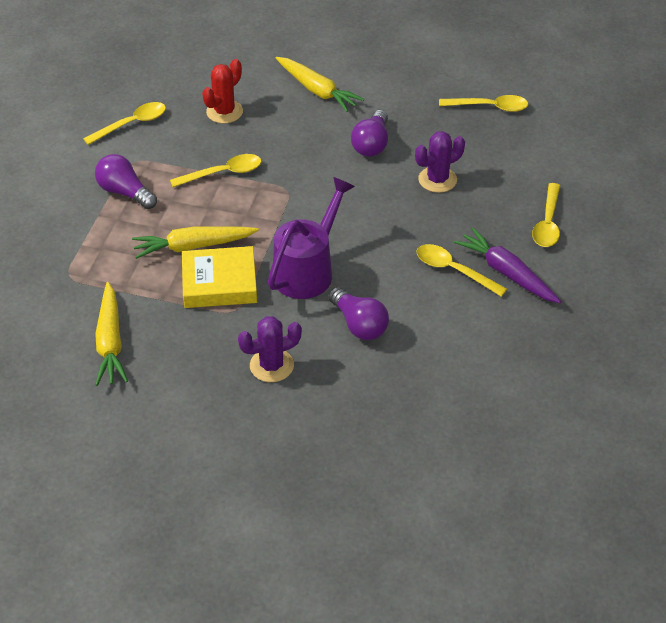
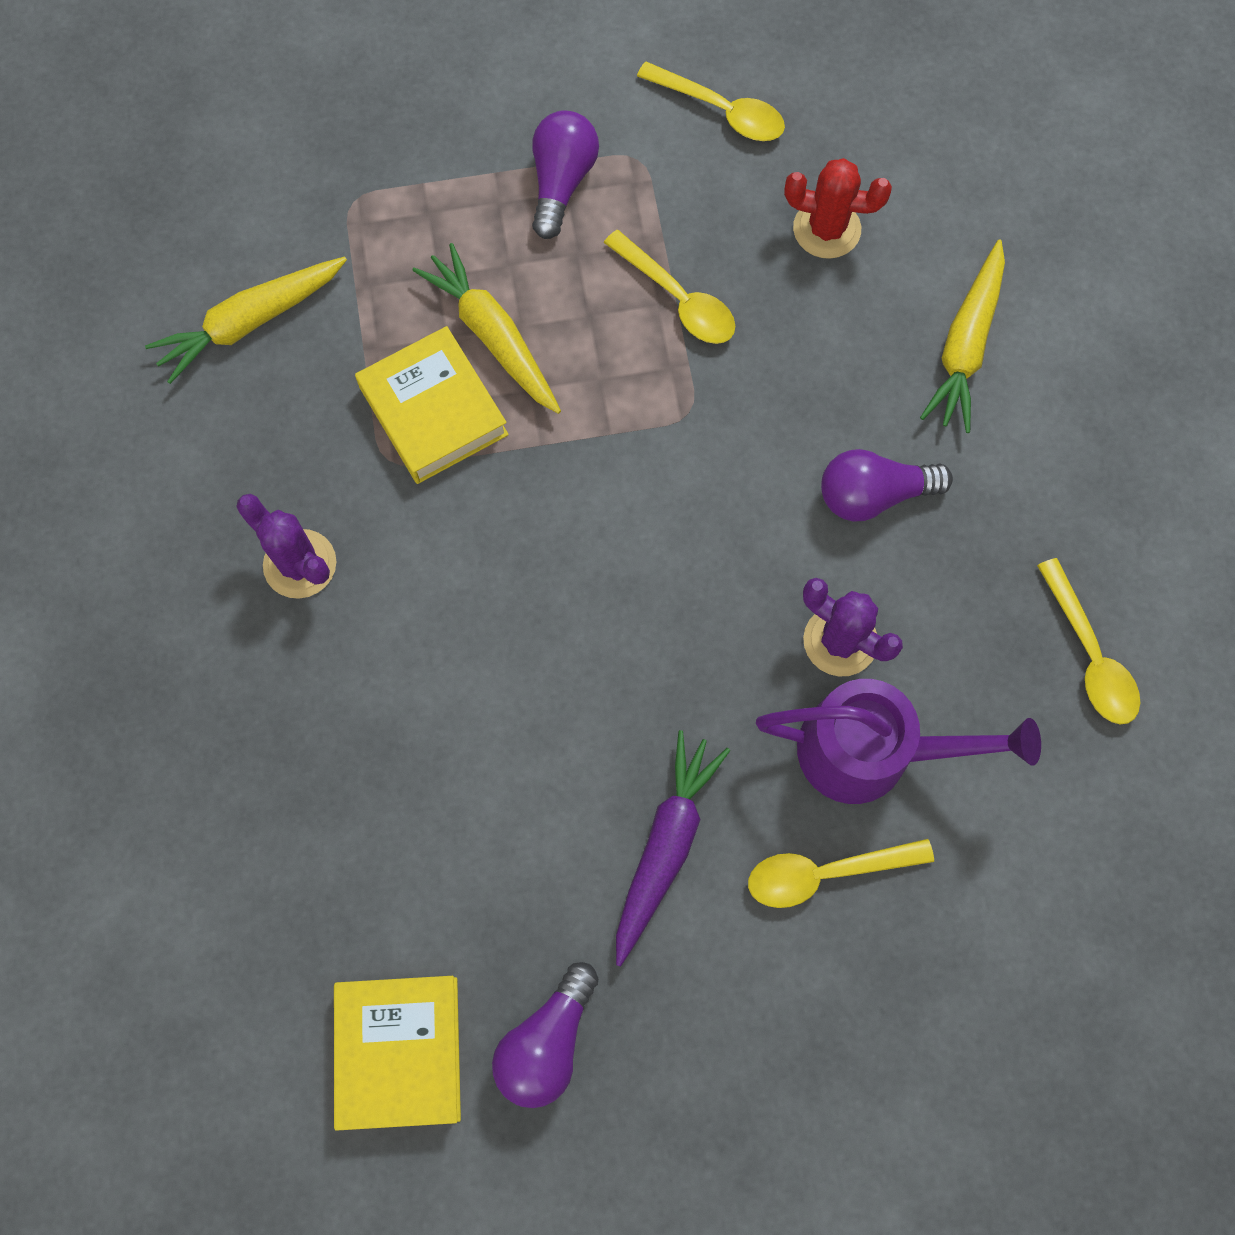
camera: 65 degrees right, 25 degrees up
(308, 269) = (523, 526): purple watering can -> purple watering can (872, 752)
(359, 324) = (440, 655): purple light bulb -> purple light bulb (547, 1042)
(454, 270) = (629, 755): yellow spoon -> none
(565, 408) = (400, 1051): none -> yellow book

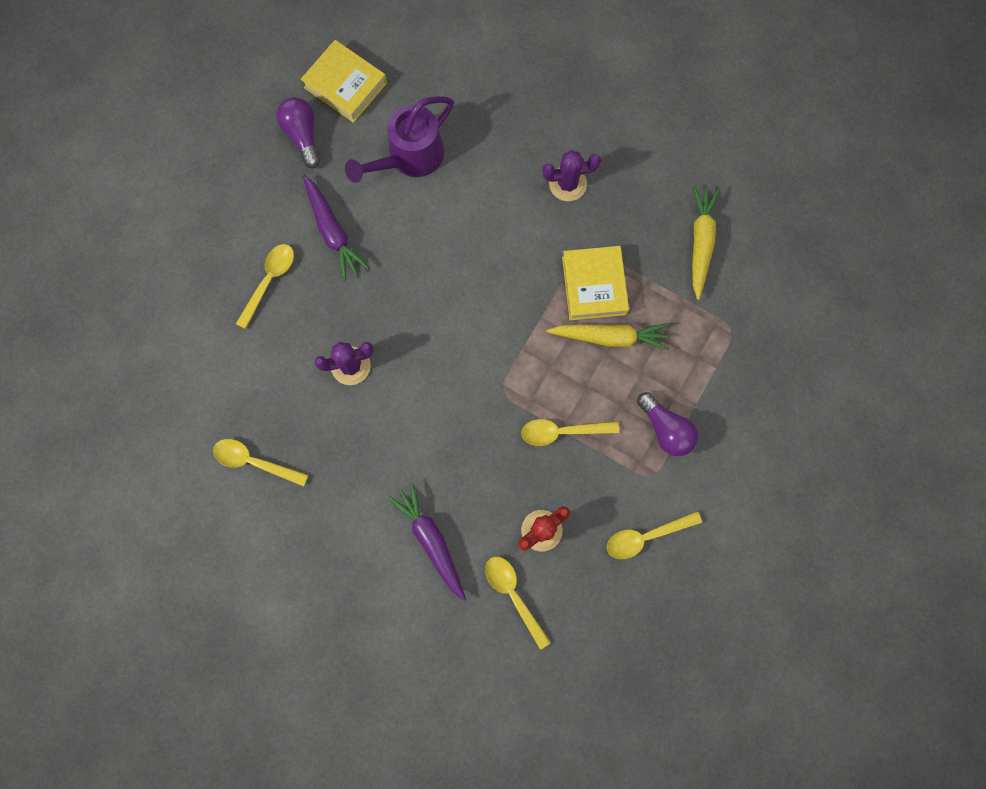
camera: 130 degrees right, 5 degrees up
(434, 411) = (594, 285): yellow book -> yellow book turned 75 degrees clockwise
(872, 752) = (296, 339): purple watering can -> purple watering can (409, 158)
(873, 495) = (399, 435): purple light bulb -> none
(935, 202) = (513, 595): none -> yellow spoon
(965, 346) = (431, 540): yellow carrot -> purple carrot

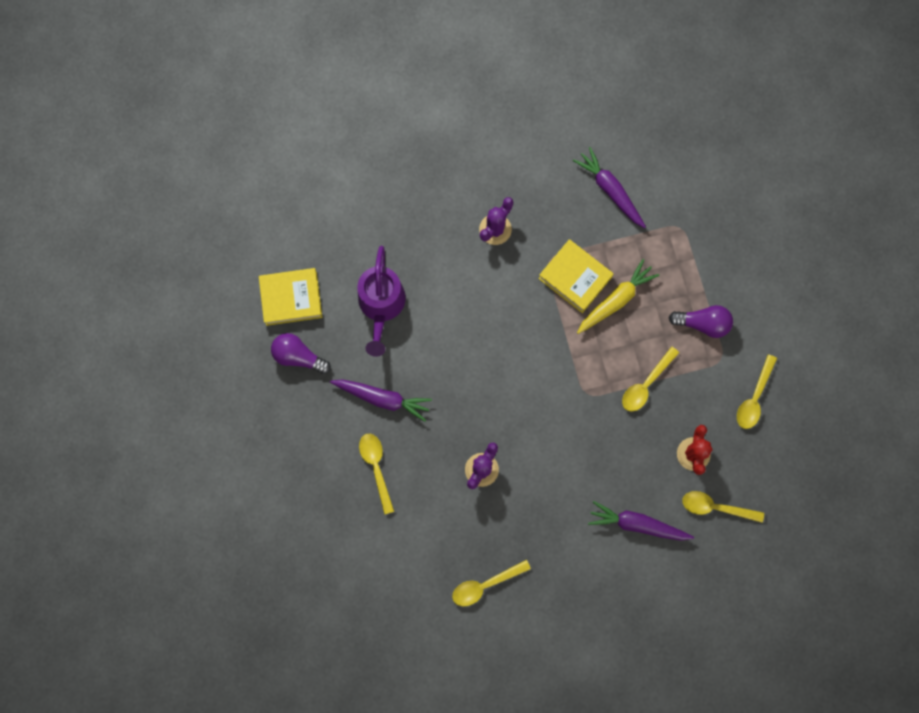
camera: 45 degrees left, 0 degrees up
(700, 242) = (610, 190): yellow carrot -> purple carrot

